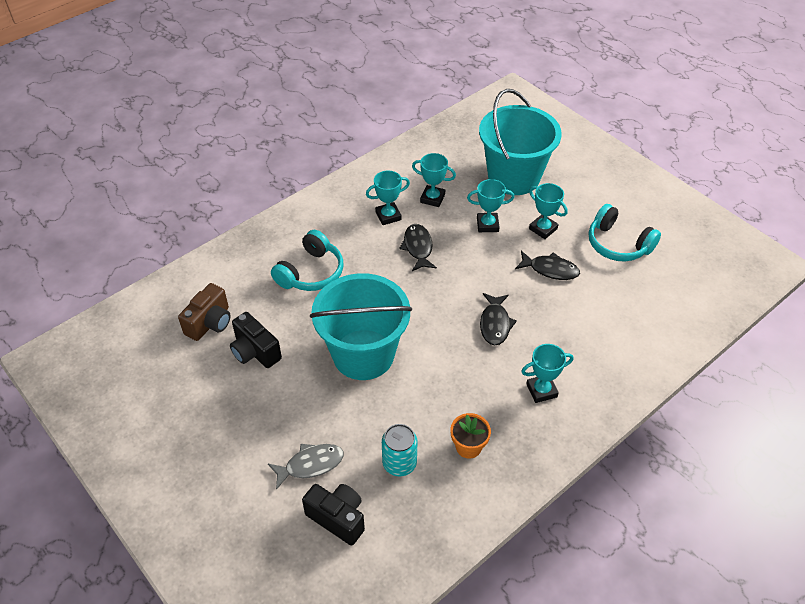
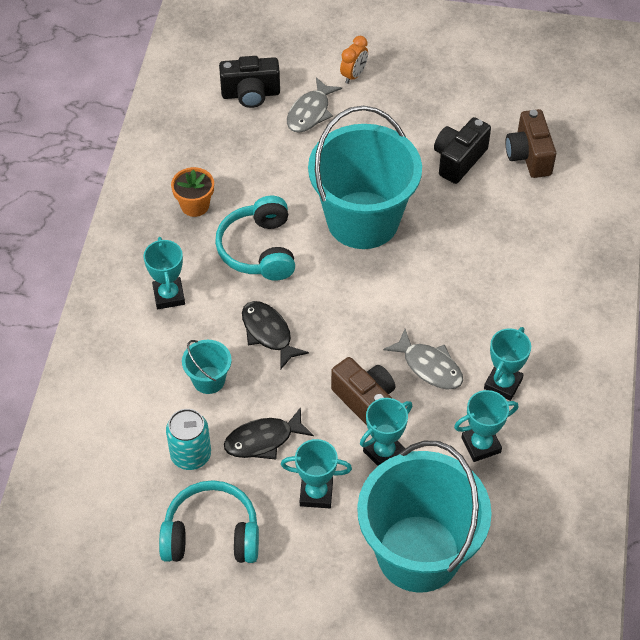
camera: 140 degrees right, 5 degrees up
(243, 474) = (353, 75): none -> orange clock
(255, 351) = (459, 160): black camera -> black camera turned 60 degrees counterclockwise
(311, 272) = (502, 262): turquoise headphones -> turquoise headphones (259, 249)
(399, 463) = (241, 157): turquoise can -> turquoise can (191, 455)
(418, 247) = (429, 366): black fish -> grey fish
(472, 253) = (365, 401): none -> brown camera
(541, 390) = (169, 296): turquoise trophy -> turquoise trophy turned 45 degrees counterclockwise
(557, 321) = (209, 380): none -> turquoise bucket

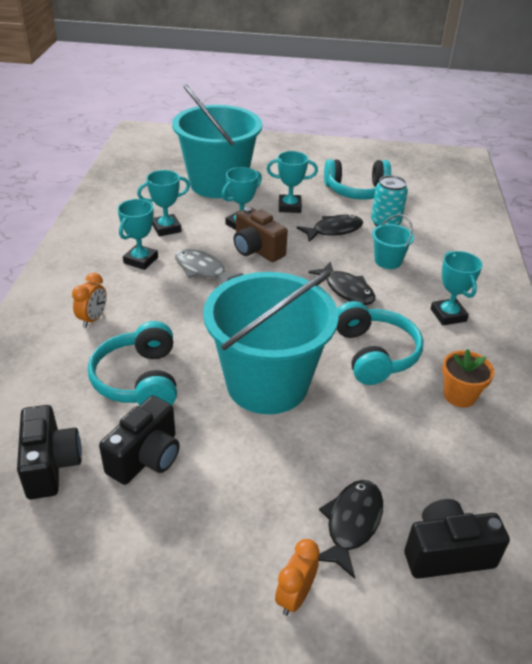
camera: 175 degrees right, 15 degrees down
(310, 112) = (351, 523): grey fish -> black fish
(476, 226) = (139, 380): none -> turquoise headphones
(529, 156) = (51, 465): brown camera -> black camera
(535, 296) = (93, 319): none -> orange clock

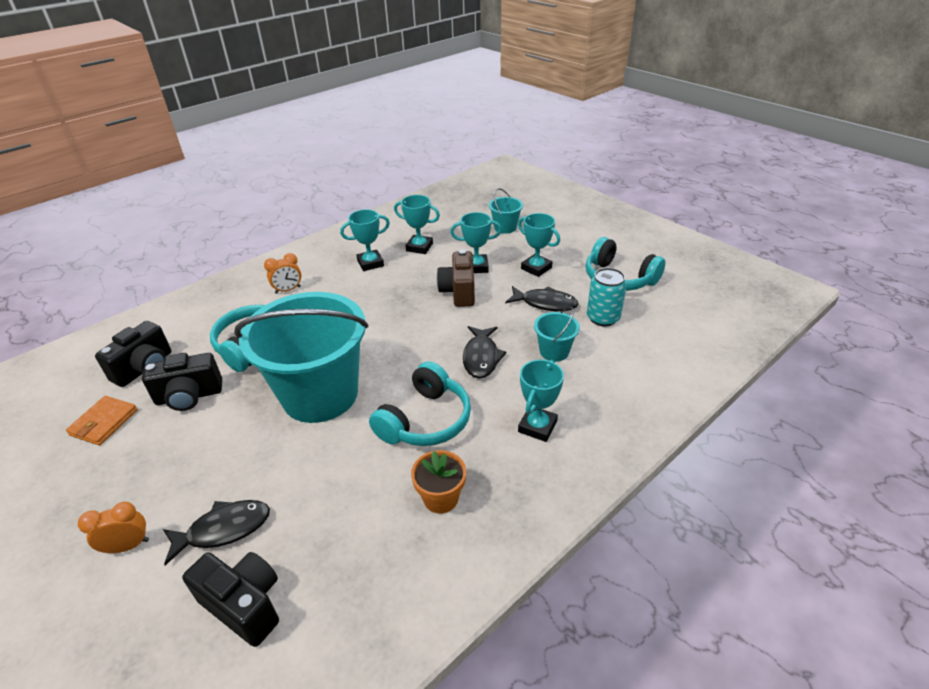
camera: 45 degrees right, 0 degrees up
(91, 535) = (104, 422): none -> orange wallet
(202, 270) = (399, 289): grey fish -> none
(218, 184) = (505, 227): turquoise bucket -> turquoise bucket, size x0.41

